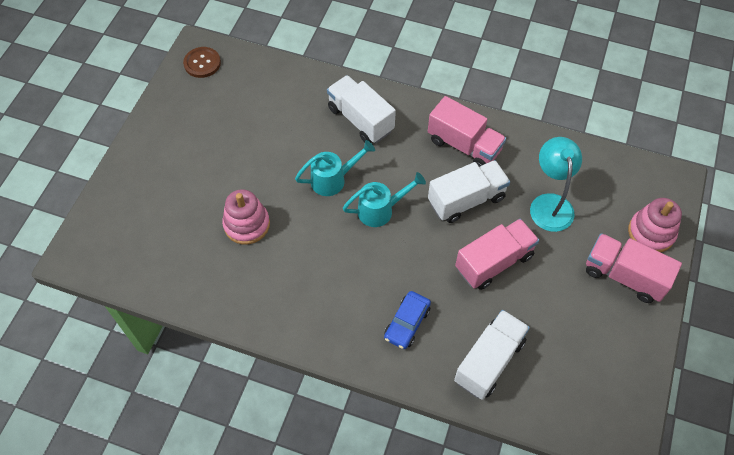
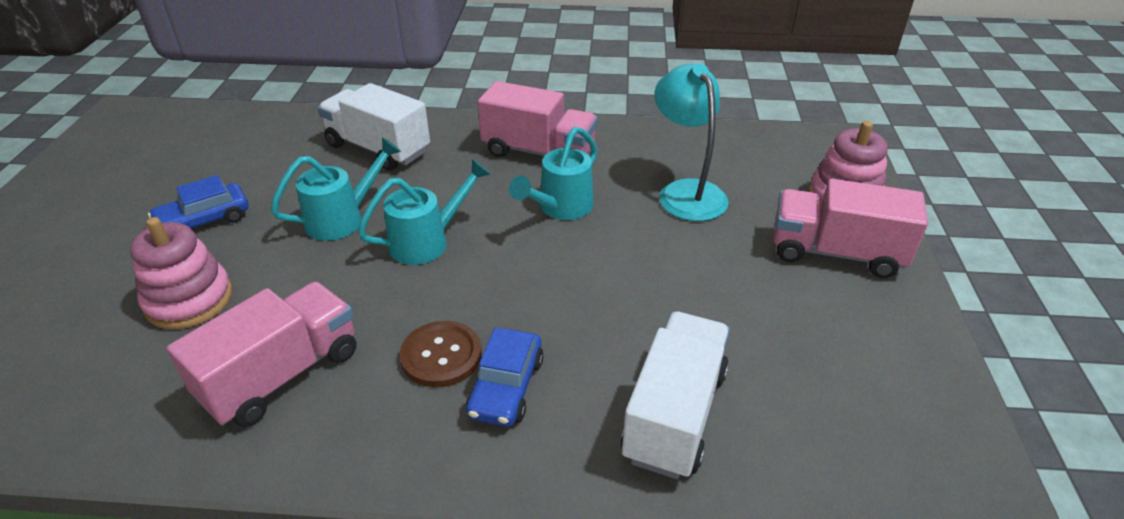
camera: 15 degrees left, 20 degrees down
(202, 63) = (126, 127): brown button -> brown button (441, 355)
(253, 163) = (204, 221): none -> blue car
(466, 200) = (561, 208): white truck -> turquoise watering can
(494, 262) = (630, 273): pink truck -> pink truck (282, 375)

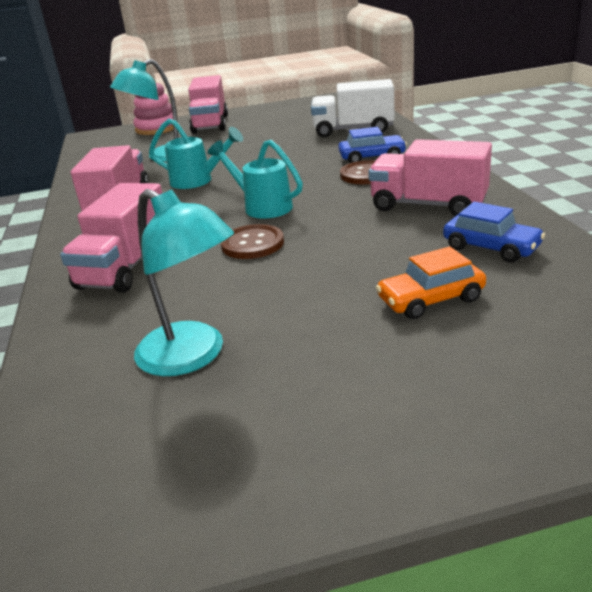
camera: 105 degrees left, 10 degrees down
(115, 294) = (430, 299): none -> orange car
(189, 300) = (401, 263): pink stacking toy -> none
(204, 221) = (296, 307): blue car -> blue car (491, 247)
(207, 166) = (192, 356): none -> turquoise lamp
(342, 219) = (252, 244): turquoise watering can -> brown button
(378, 149) = (126, 267): white truck -> pink truck

